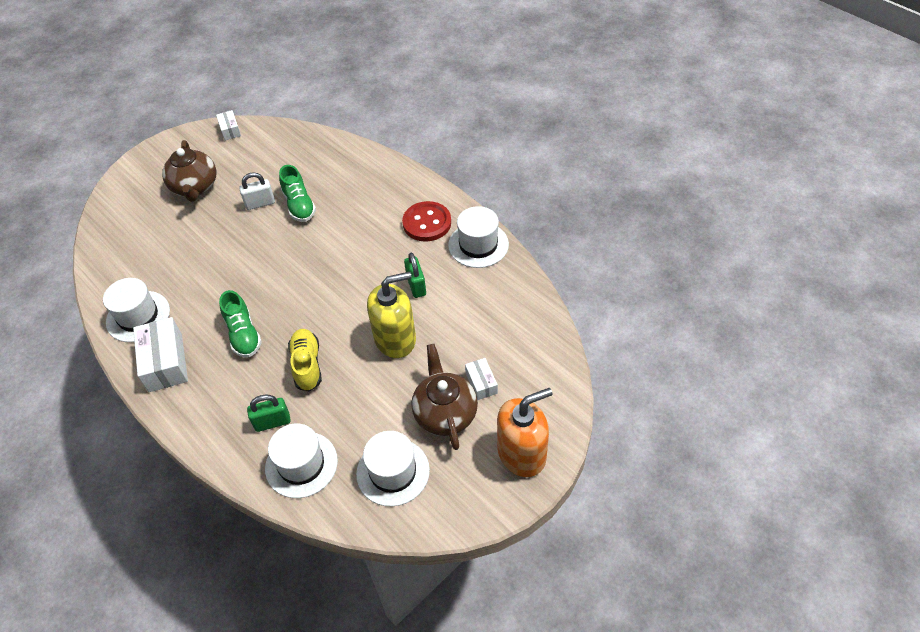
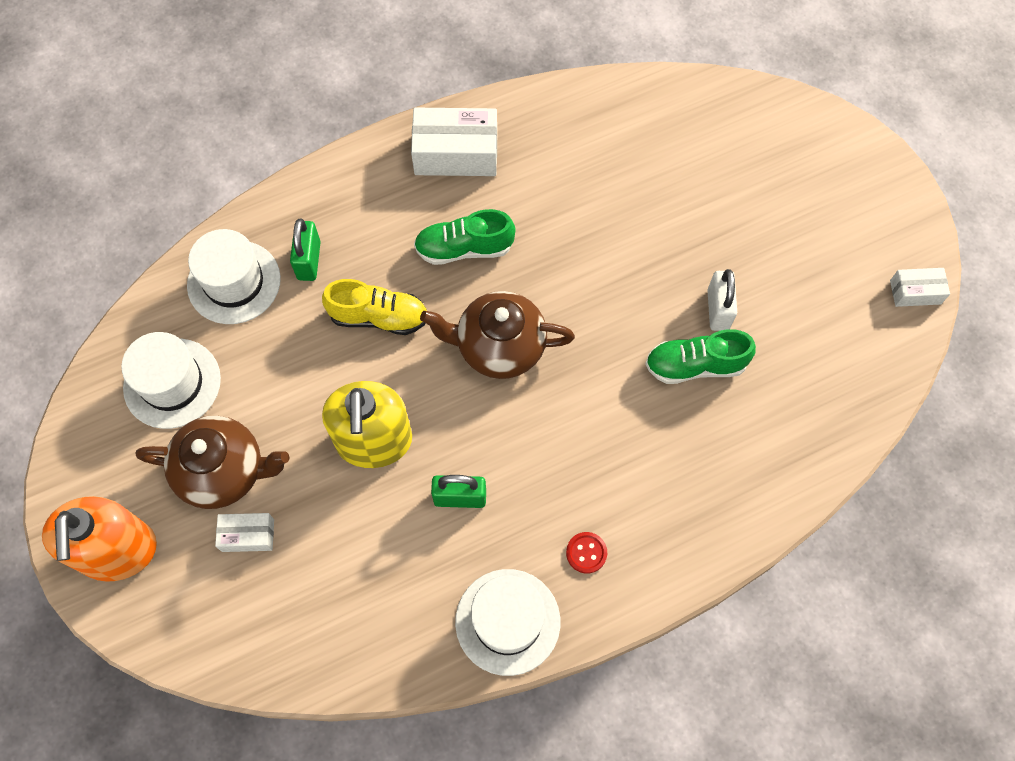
camera: 105 degrees right, 15 degrees up
(138, 316) = (547, 129): white hat -> none
(195, 187) = (784, 224): brown teapot -> brown teapot (499, 347)
(427, 223) = (586, 553): red button -> red button, size x0.48

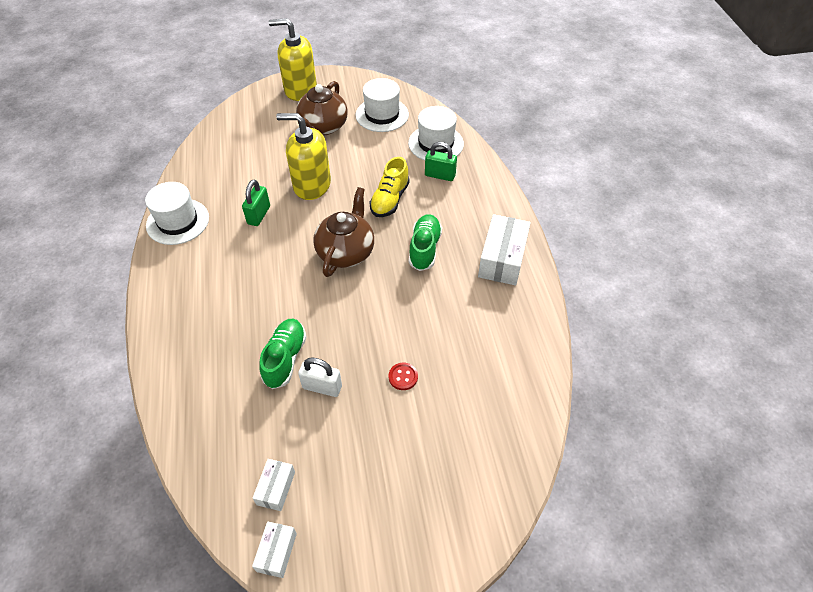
camera: 105 degrees right, 15 degrees down
(118, 551) = (300, 90): orange soap dispenser -> yellow soap dispenser
(248, 535) = (284, 131): white box -> white box (276, 488)
(586, 553) = (193, 265): red button -> red button (403, 377)

